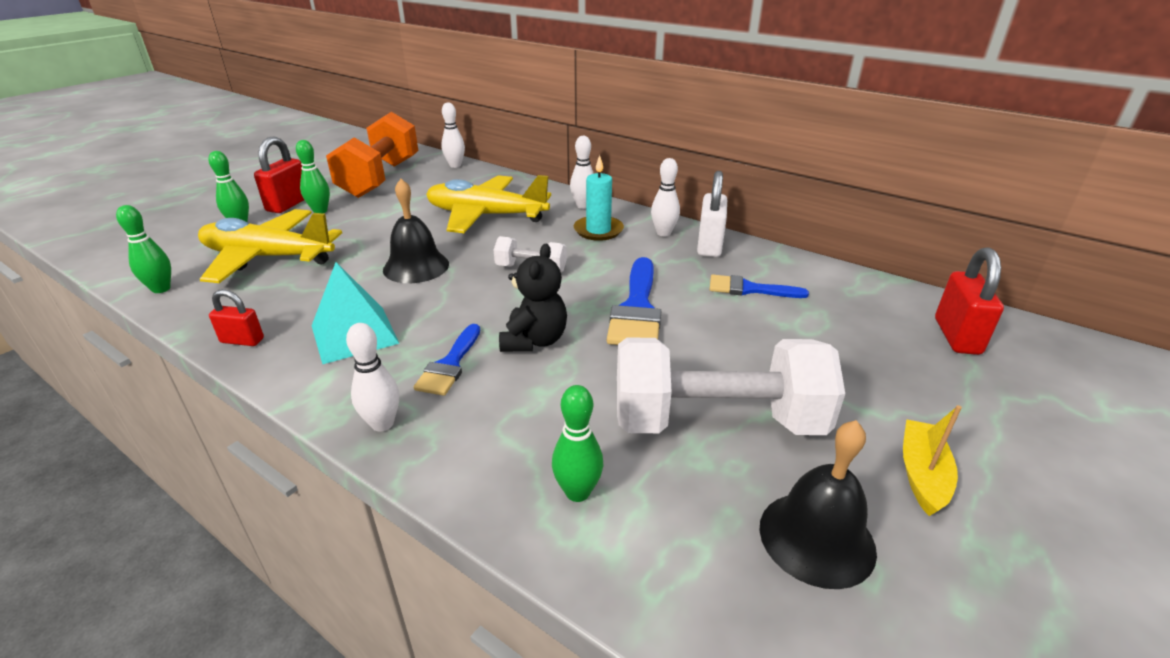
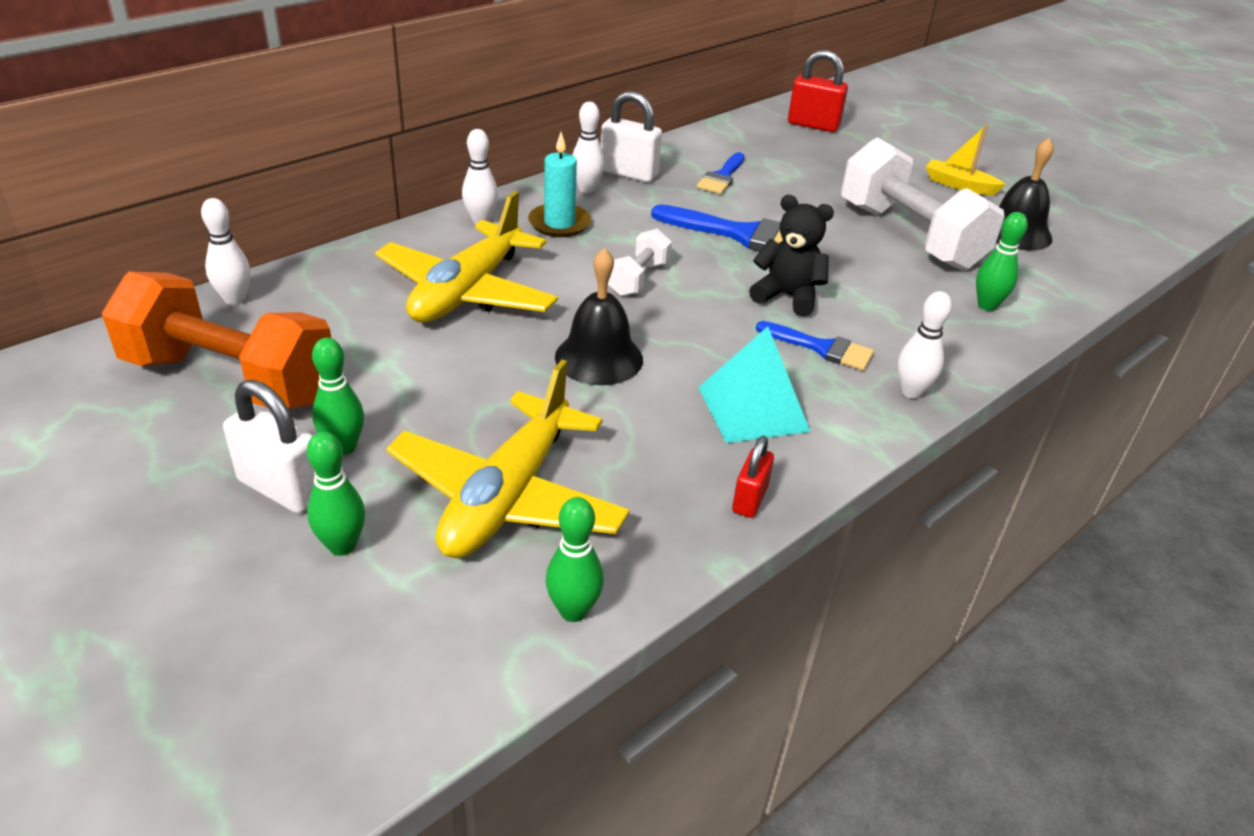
camera: 80 degrees left, 5 degrees up
(288, 204) = (282, 488): red padlock -> white padlock
(716, 422) = (909, 236): white dumbbell -> white dumbbell turned 45 degrees counterclockwise

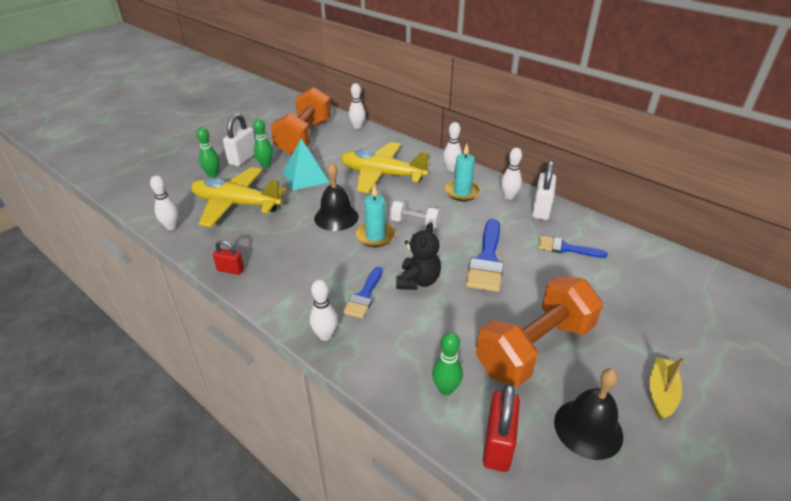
camera: 85 degrees right, 0 degrees up
(573, 611) = (171, 226): green bowling pin -> white bowling pin
(667, 321) = (375, 236): none -> turquoise candle
(753, 409) = (301, 269): turquoise pyramid -> turquoise pyramid (305, 177)
(813, 125) = (706, 295): red padlock -> red padlock (498, 445)
(909, 236) = (534, 348): white dumbbell -> orange dumbbell

